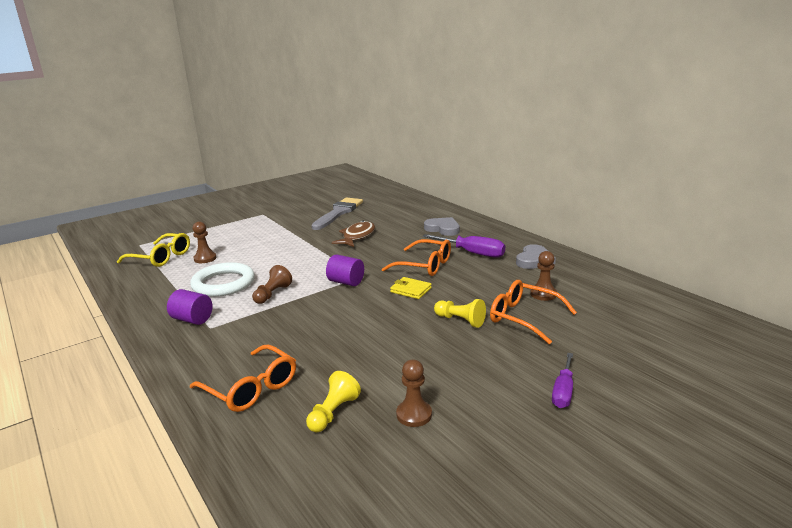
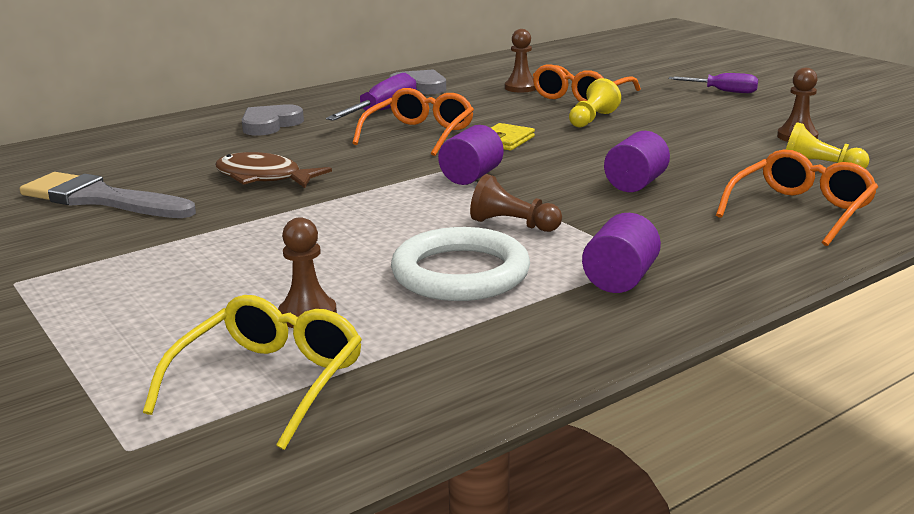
camera: 90 degrees left, 0 degrees up
(319, 330) = (635, 184): none -> purple cylinder

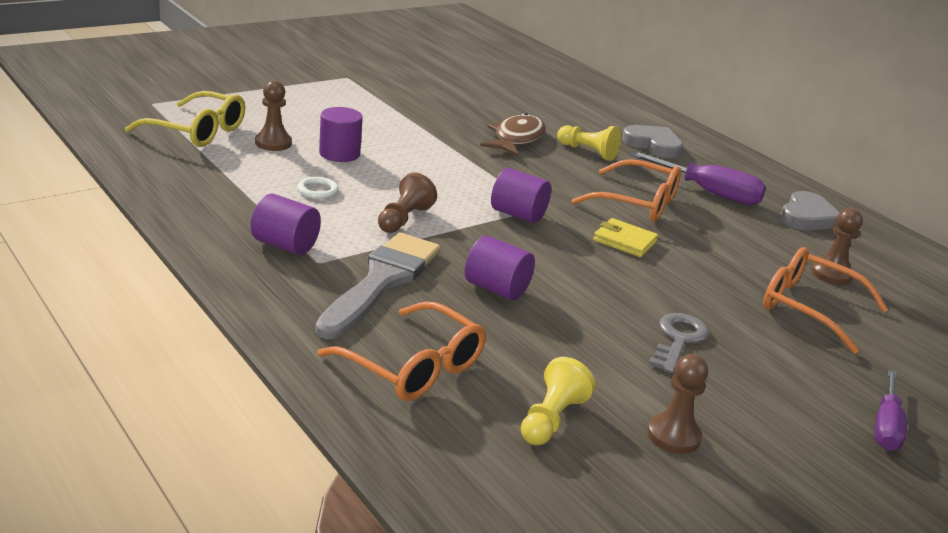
camera: 85 degrees right, 5 degrees up
(101, 199) = (475, 93): grey brush -> grey brush (381, 281)
(335, 268) = (339, 154): none -> purple cylinder
(460, 273) = (317, 191): white ring -> white ring, size x0.40
(592, 119) = (713, 300): yellow pawn -> yellow pawn (588, 152)
(665, 131) = (678, 340): none -> grey key

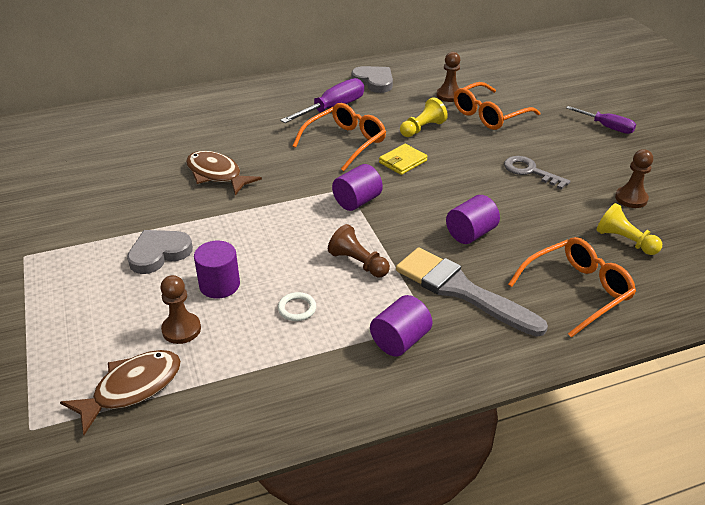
camera: 70 degrees left, 10 degrees up
(198, 131) = (132, 389): yellow glasses -> brown fish
(588, 152) = (252, 144): yellow pawn -> yellow pawn (422, 128)
(653, 145) = (247, 111): grey heart -> grey heart (159, 253)

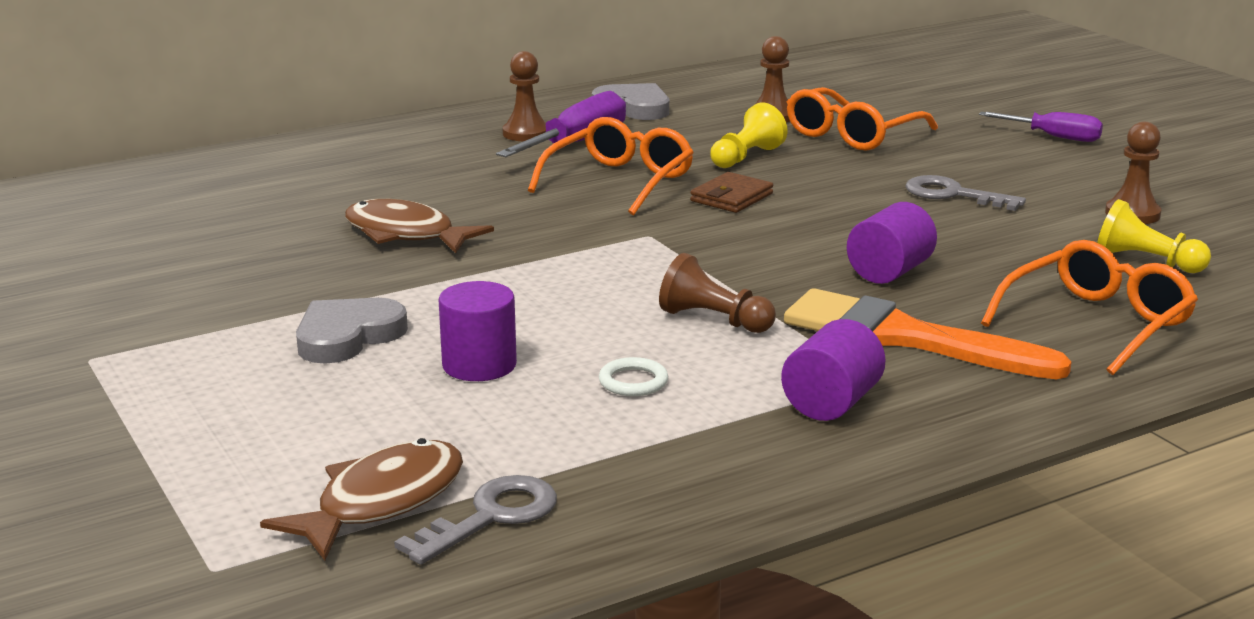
camera: 10 degrees left, 15 degrees down
(181, 329) = (436, 423): brown pawn -> brown pawn (526, 133)
(184, 409) = (491, 517): none -> grey key
(357, 201) = (675, 249): purple cylinder -> none
(403, 161) = (731, 197): yellow wallet -> brown wallet
(461, 290) = (906, 338): grey brush -> orange brush

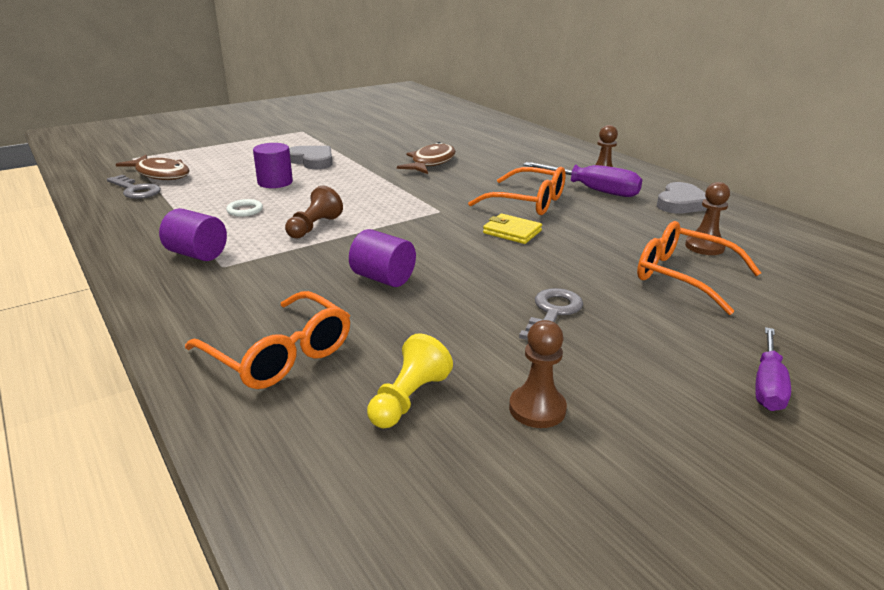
camera: 85 degrees right, 5 degrees up
(731, 197) = (512, 232): brown wallet -> yellow wallet
(746, 157) = (598, 237): yellow pawn -> none
(906, 338) = (275, 279): orange brush -> none

